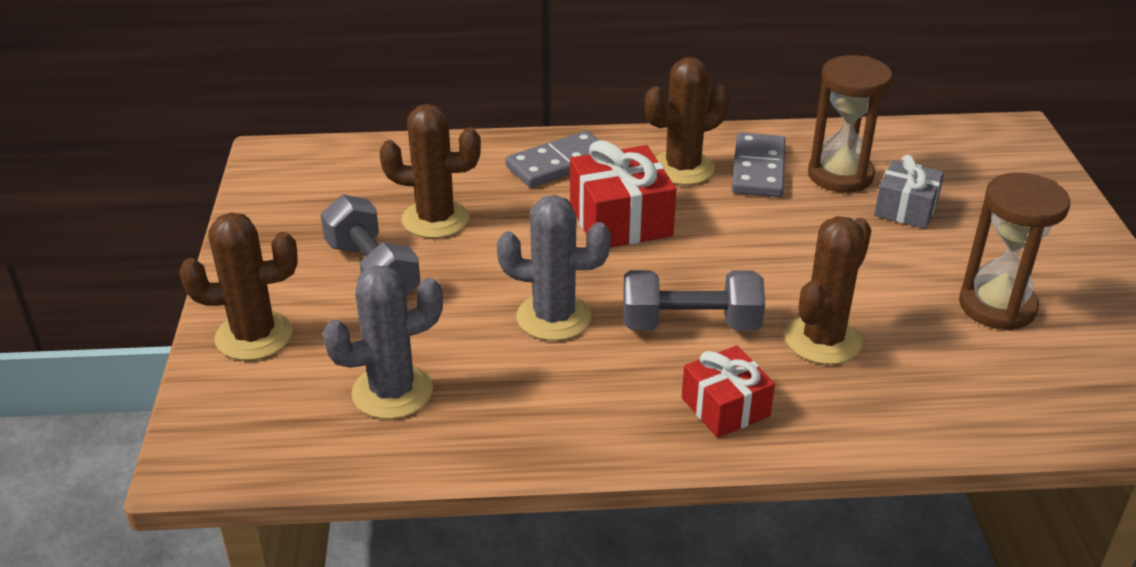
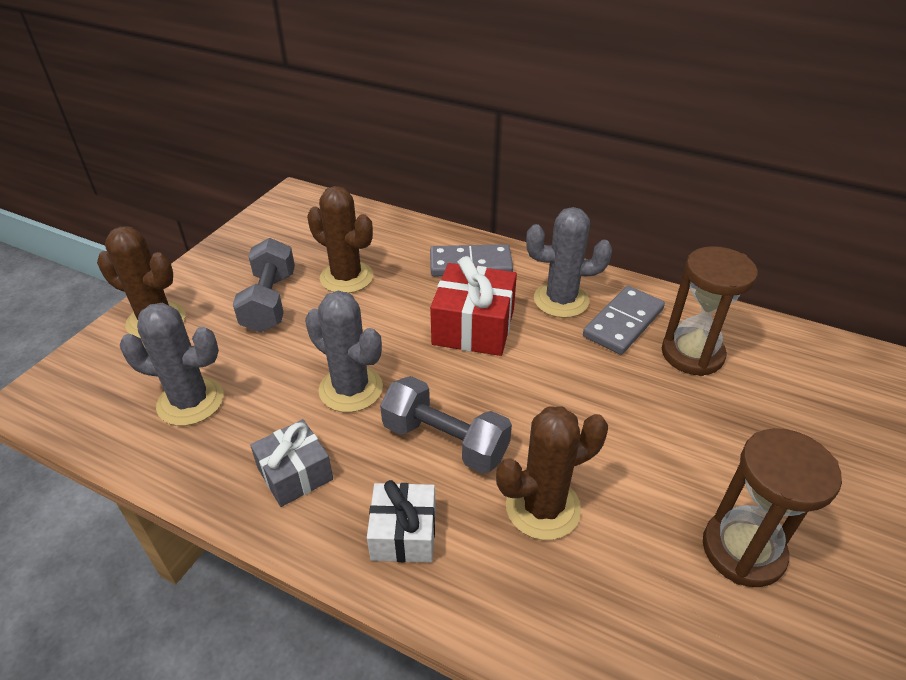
camera: 30 degrees right, 5 degrees up
(682, 168) = (561, 300): brown cactus -> grey cactus
(725, 407) = (403, 533): red gift -> white gift
(905, 208) = (729, 409): grey gift -> grey gift (295, 474)

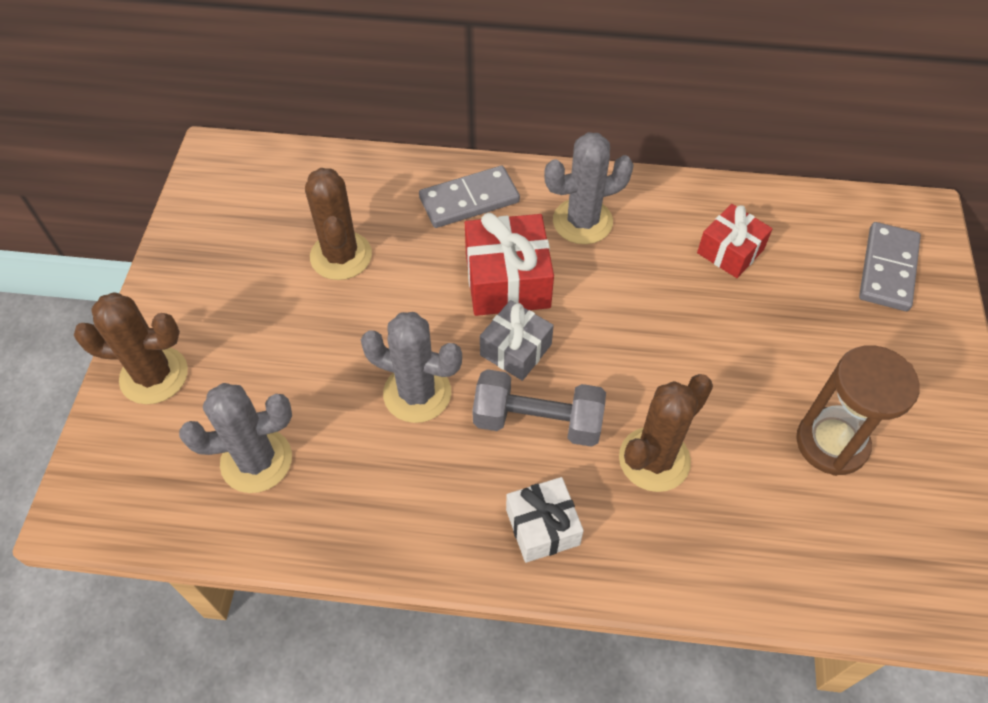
camera: 20 degrees left, 15 degrees up
(270, 302) = (271, 313): grey dumbbell -> none
(295, 474) = (410, 503): grey gift -> grey gift (515, 350)
(346, 277) = (341, 256): brown cactus -> brown cactus turned 60 degrees clockwise
(623, 323) = (653, 232): grey domino -> grey domino (887, 269)
(692, 354) = (730, 251): brown hourglass -> red gift

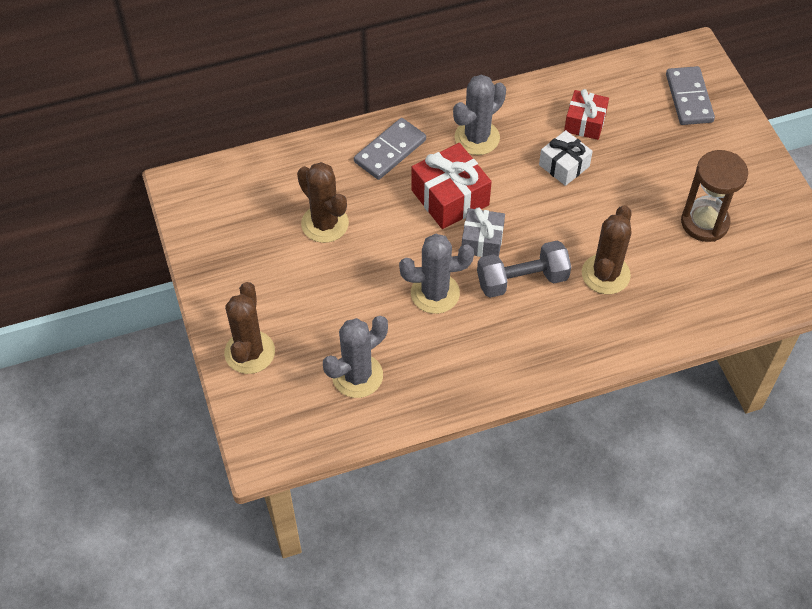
camera: 25 degrees left, 0 degrees up
(154, 375) = (249, 352): brown cactus -> brown cactus turned 60 degrees counterclockwise
(542, 527) = (560, 340): white gift -> white gift (564, 165)

